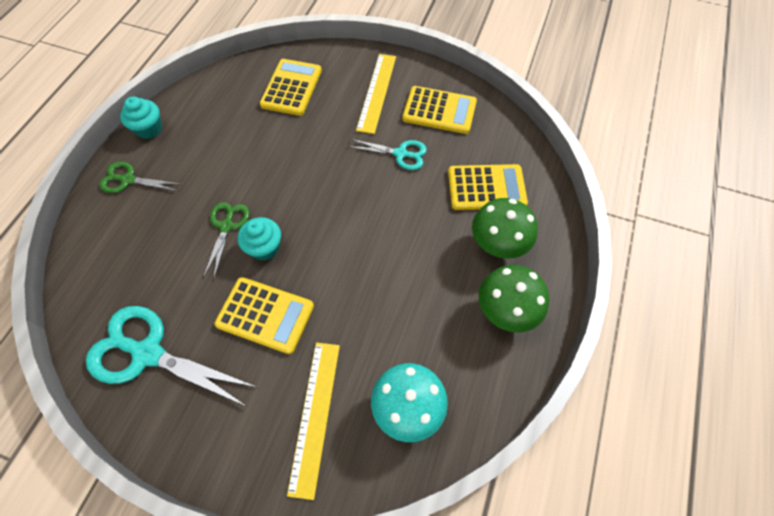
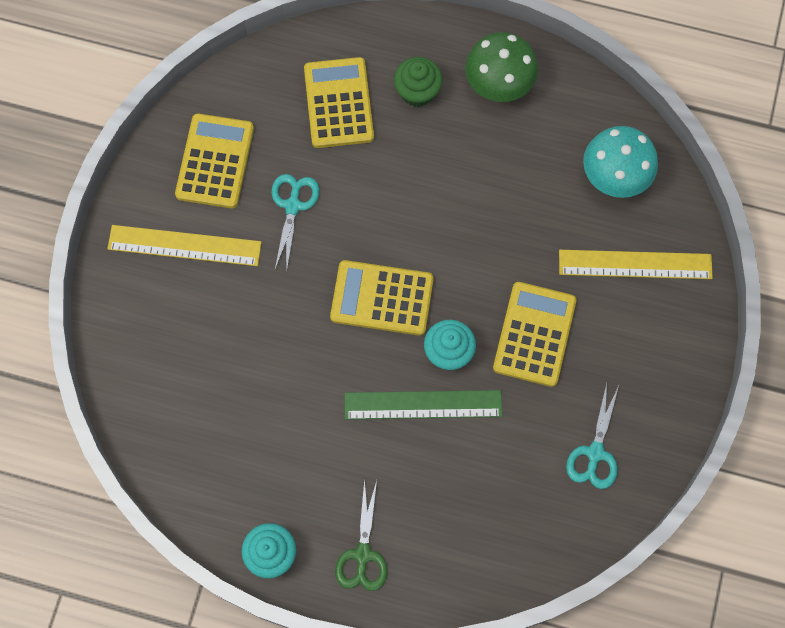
camera: 95 degrees left, 10 degrees up
(148, 353) = (595, 453): turquoise scissors -> turquoise scissors, size x0.56
(227, 226) = (423, 404): green scissors -> green ruler
(291, 88) = (180, 365): yellow calculator -> yellow calculator (382, 298)
(497, 244) = (417, 92): green mushroom -> green cupcake

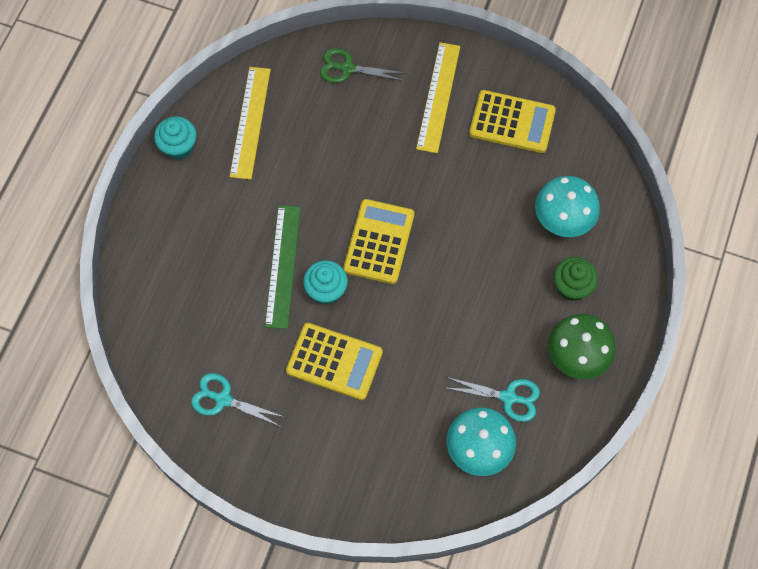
camera: 95 degrees right, 5 degrees down
(293, 206) = (468, 179): turquoise scissors -> turquoise scissors (508, 397)
(338, 103) = (562, 221): yellow calculator -> turquoise mushroom
(363, 554) = (167, 211): green scissors -> green scissors (347, 68)
(635, 264) = (391, 457): yellow ruler -> yellow ruler (250, 122)

